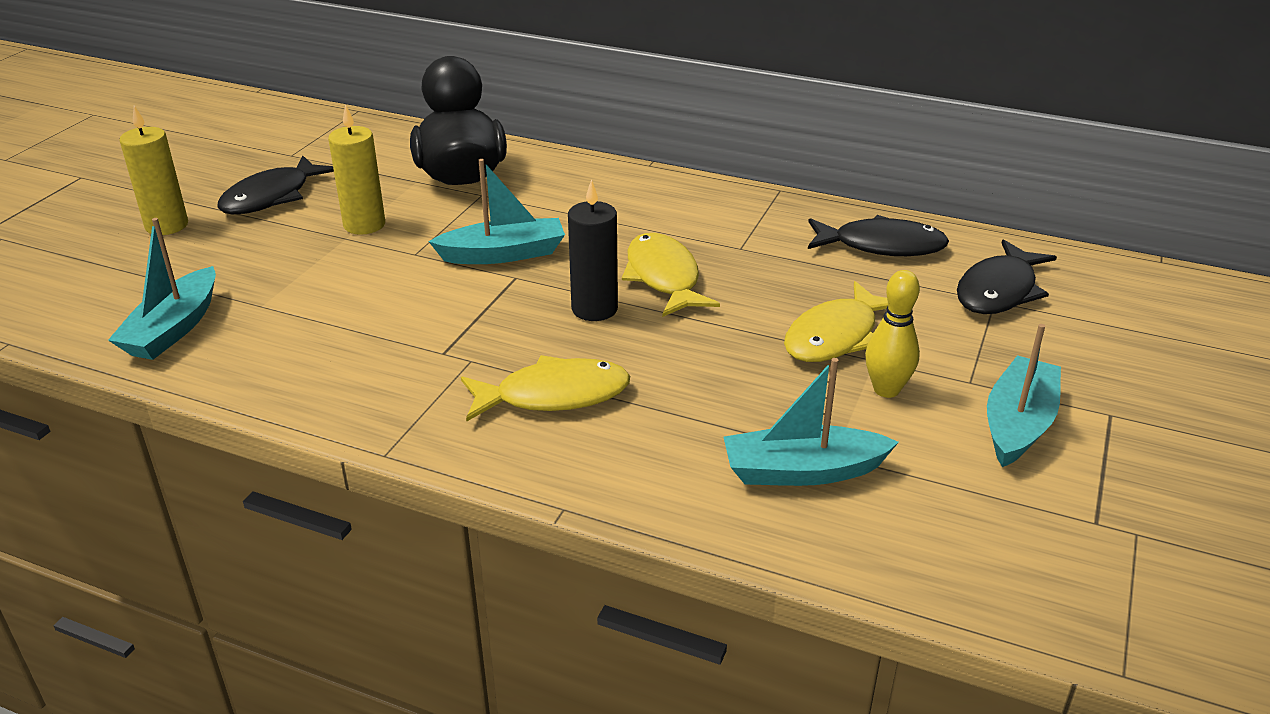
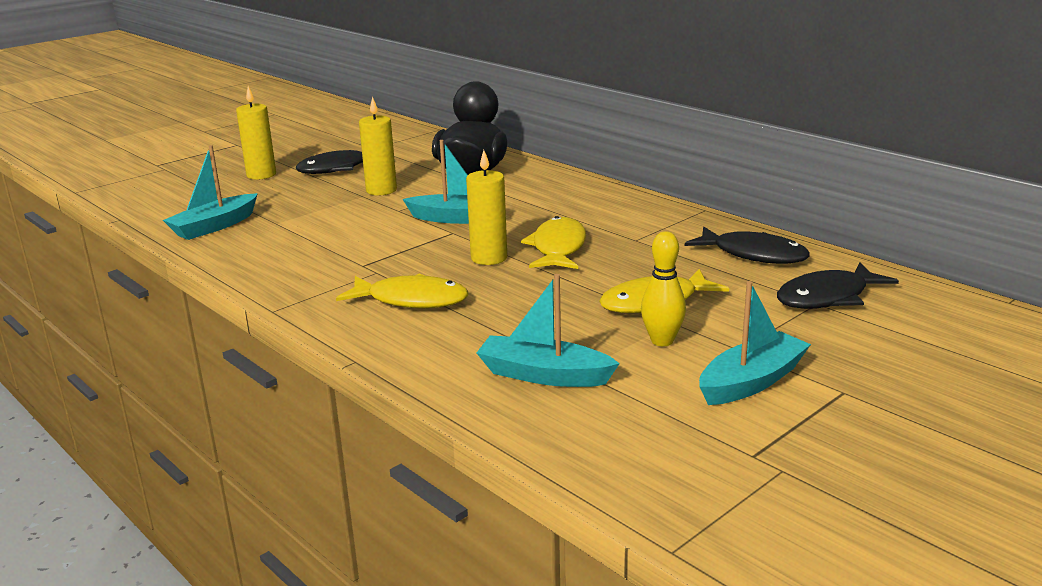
camera: 25 degrees right, 10 degrees down
(594, 309) = (489, 258): black candle -> yellow candle

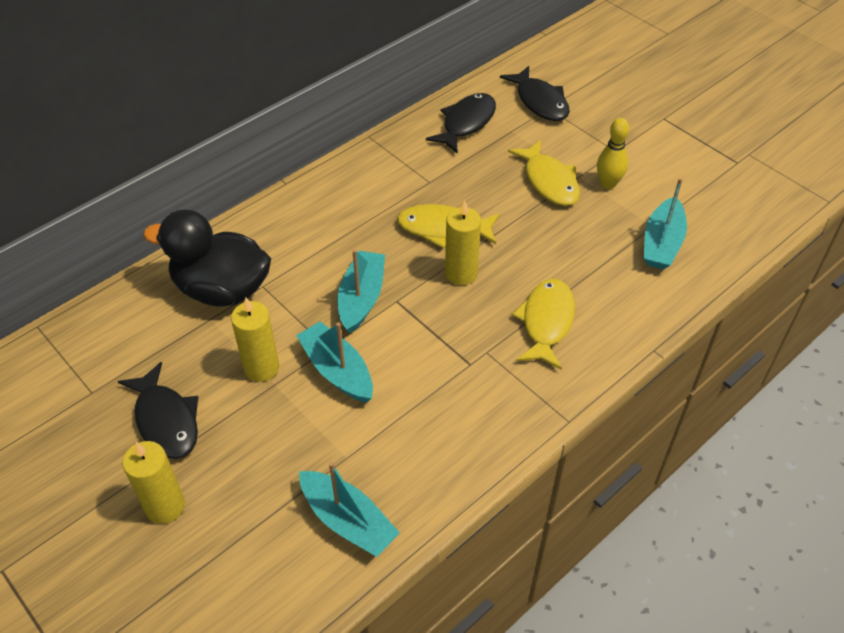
camera: 90 degrees left, 25 degrees up
(751, 381) = (657, 151): turquoise boat -> turquoise boat (337, 370)

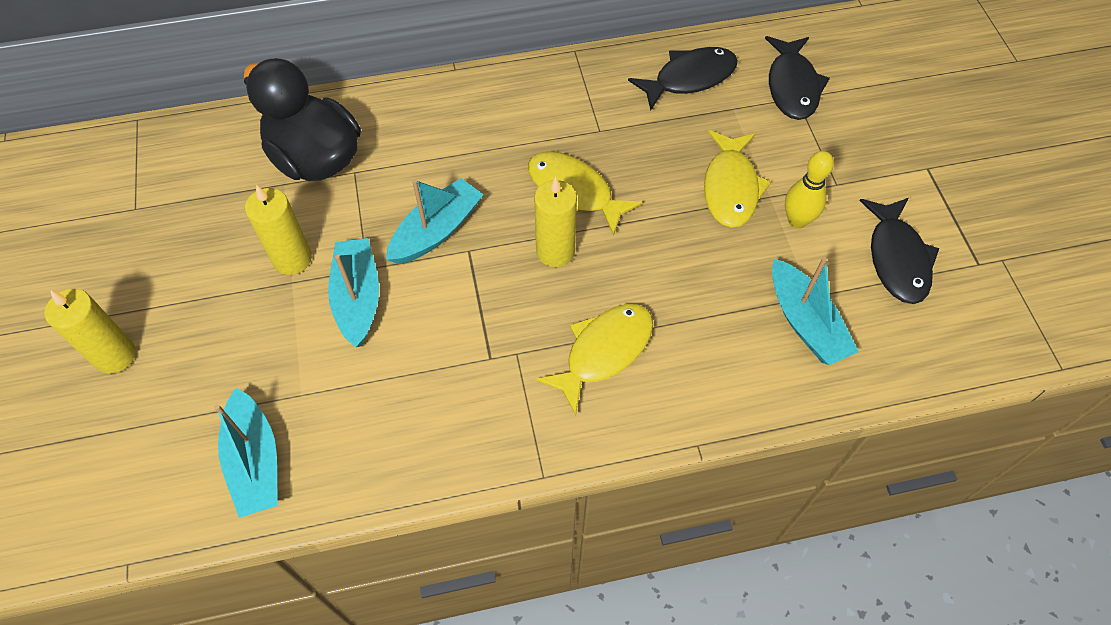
camera: 30 degrees right, 10 degrees up
(166, 420) = (175, 269): black fish -> black fish (897, 258)
(662, 243) = (805, 322): turquoise boat -> turquoise boat turned 75 degrees counterclockwise

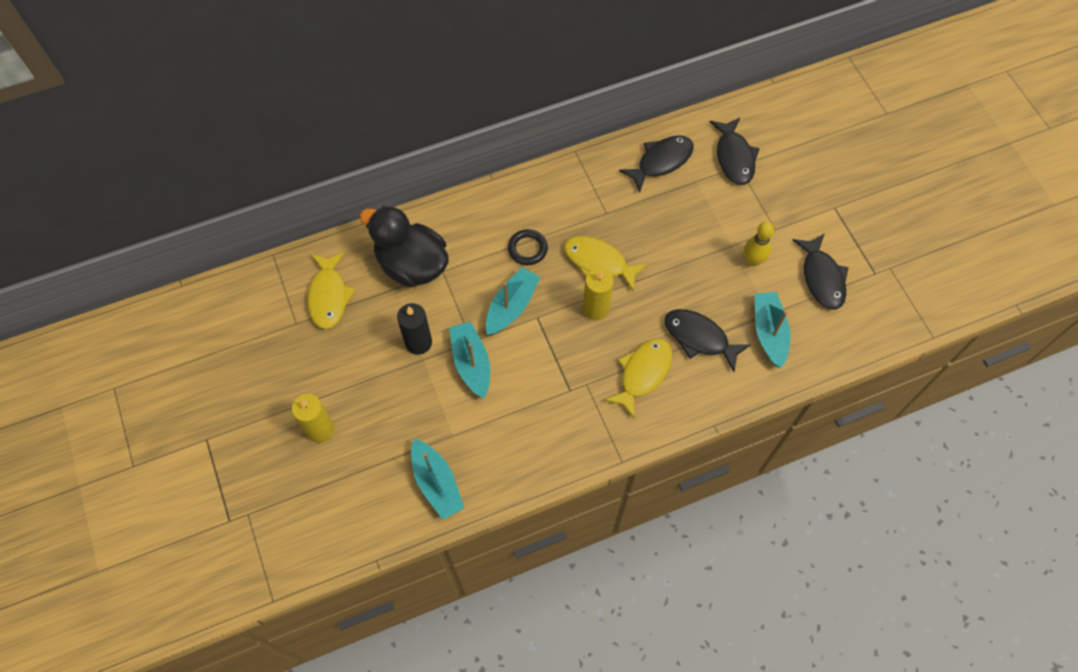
camera: 10 degrees left, 5 degrees up
(292, 259) = (418, 342): yellow candle -> black candle
(479, 160) = (527, 249): none -> black ring
(699, 314) = (699, 338): none -> black fish
(731, 187) = (704, 243): yellow fish -> yellow fish (329, 296)
(805, 322) = (769, 332): turquoise boat -> turquoise boat turned 150 degrees counterclockwise

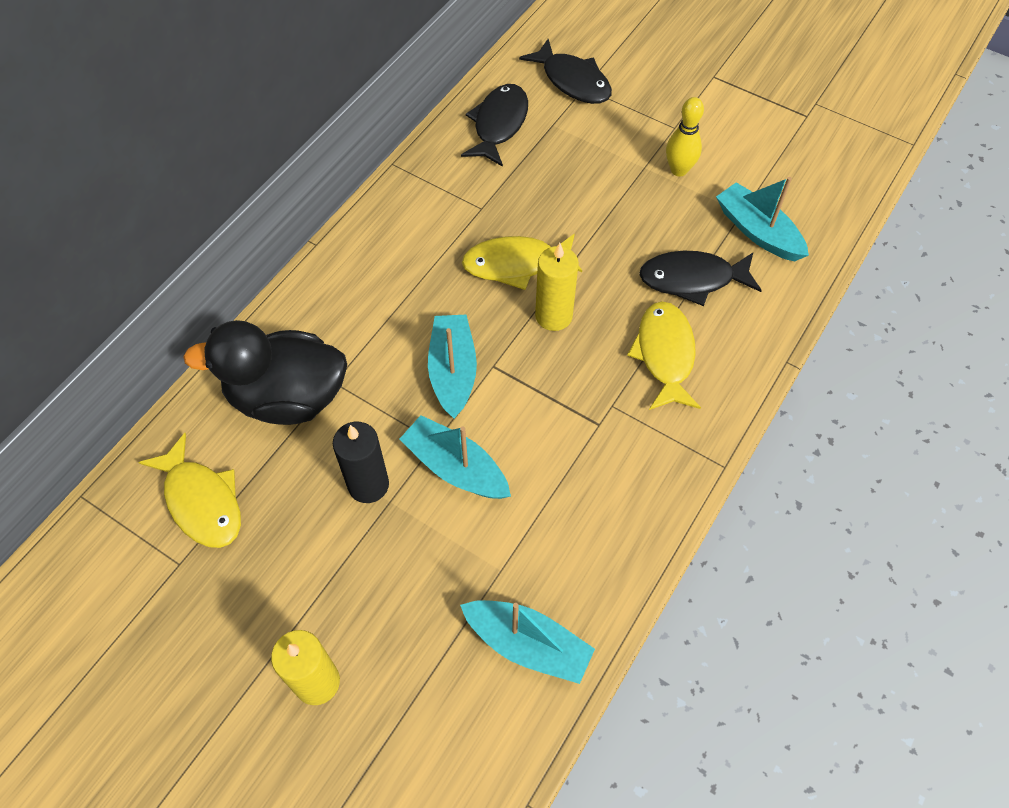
camera: 35 degrees left, 5 degrees down
(527, 249) = (420, 297): black ring -> none
(822, 277) = (761, 148): black fish -> none

